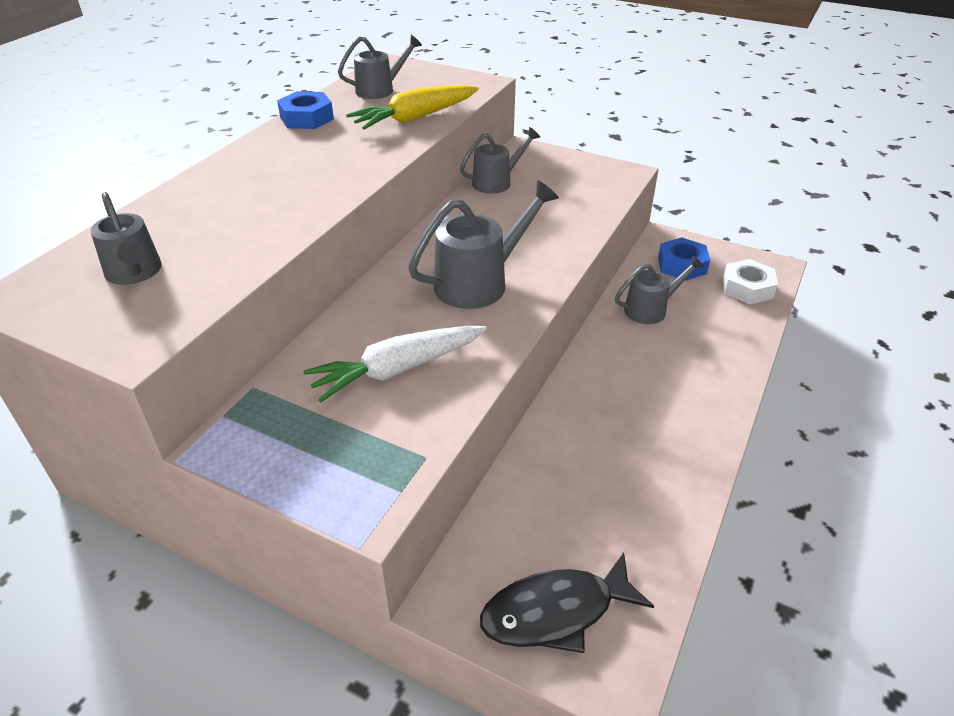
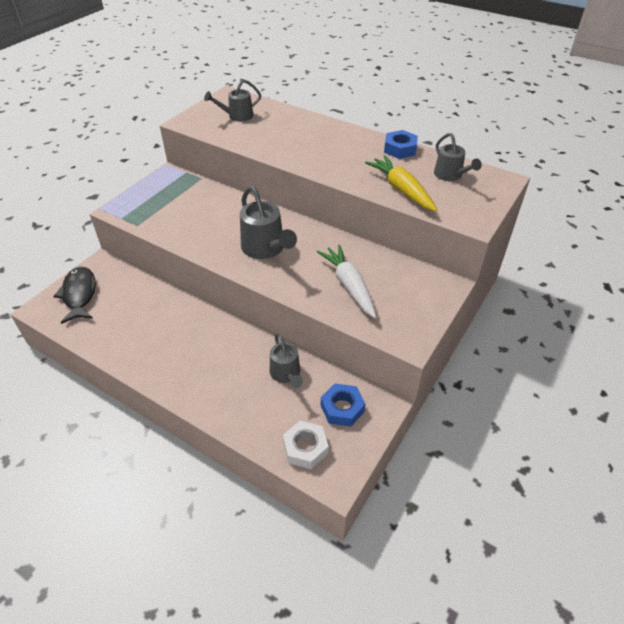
camera: 95 degrees right, 5 degrees up
(398, 369) = (198, 218): white carrot -> white carrot (349, 286)
(497, 182) = (392, 265): grey watering can -> none

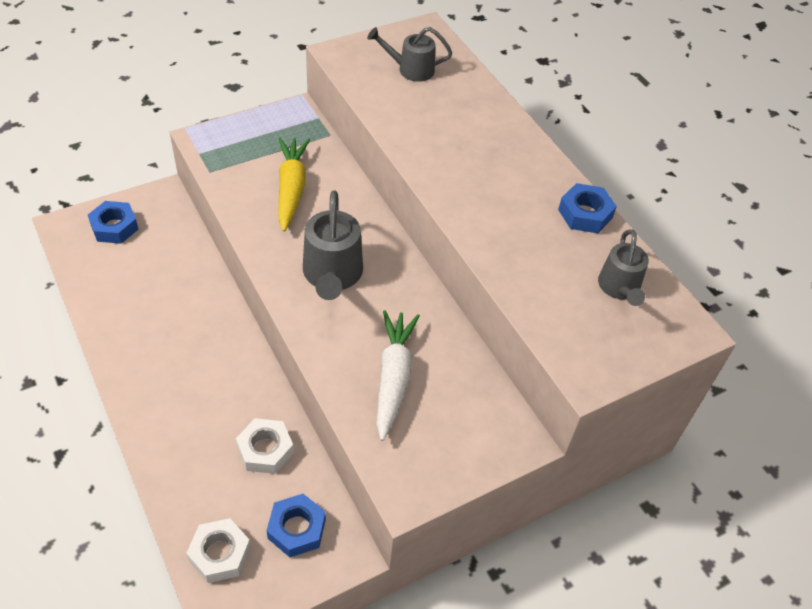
camera: 25 degrees right, 5 degrees up
(79, 294) = (114, 227): black fish -> blue nut
(286, 374) = (265, 450): grey watering can -> white nut
(401, 190) = (532, 280): yellow carrot -> yellow carrot (291, 189)

